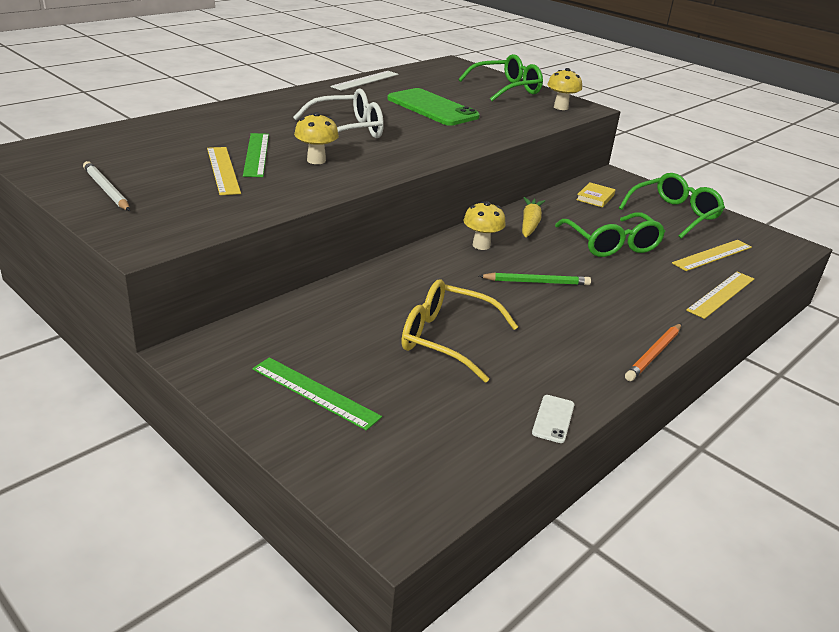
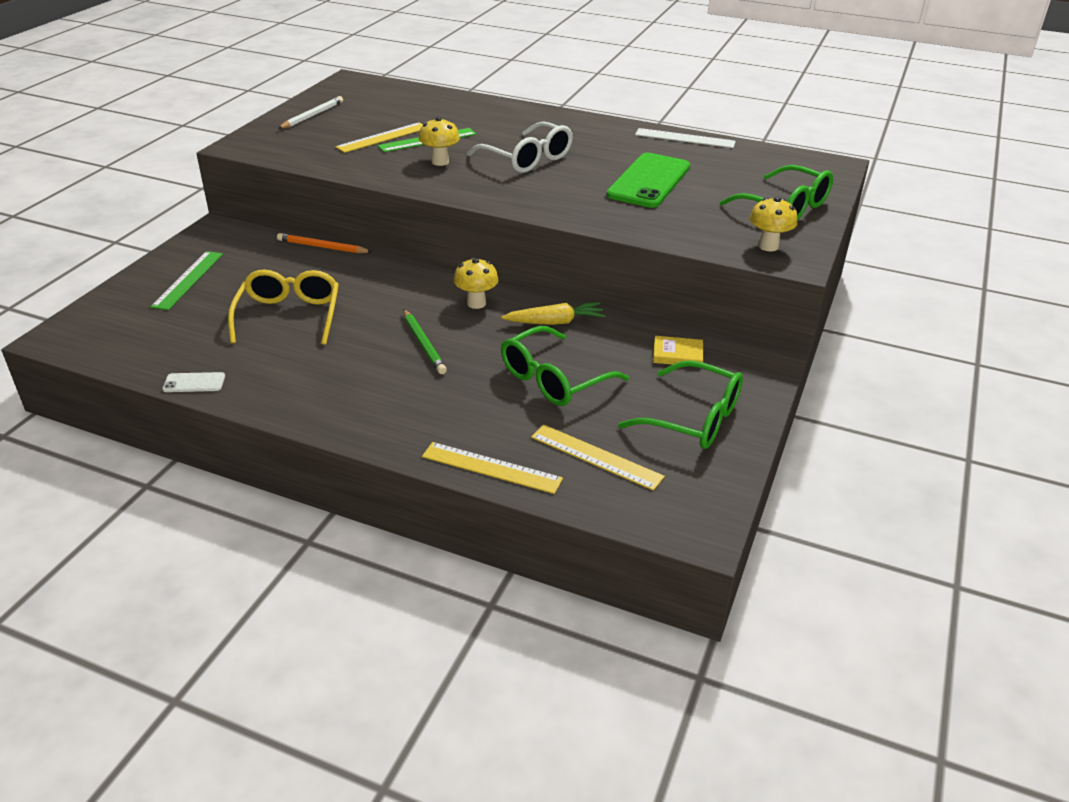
camera: 70 degrees right, 5 degrees up
(653, 354) = (326, 427): orange pencil -> orange pencil (322, 247)

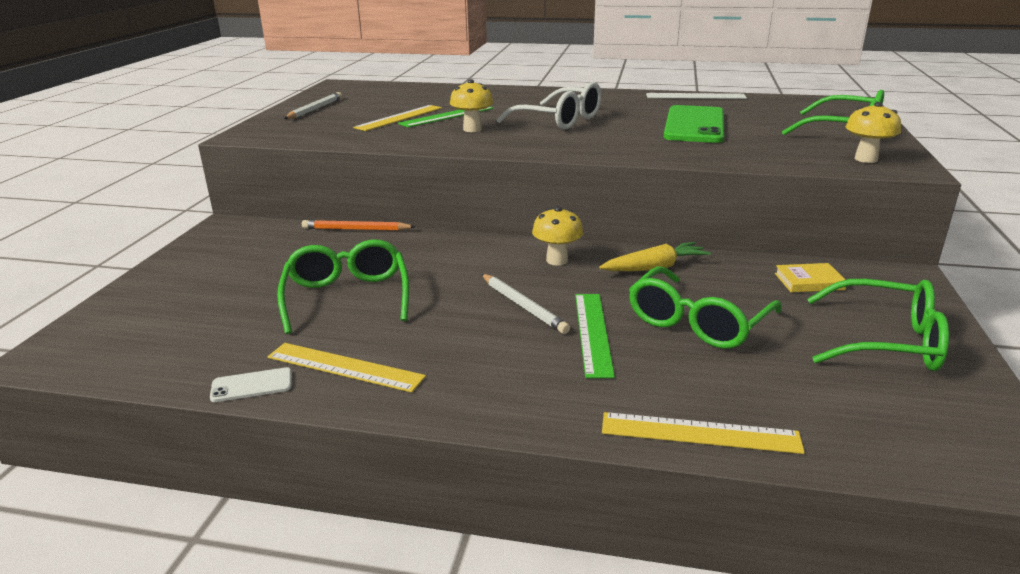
camera: 10 degrees left, 10 degrees down
(188, 280) = (208, 275): green ruler -> green ruler (593, 333)
(289, 316) = (347, 297): yellow glasses -> green glasses
(423, 344) = (523, 306): green pencil -> white pencil
(596, 457) = (815, 400): yellow ruler -> yellow ruler (345, 367)

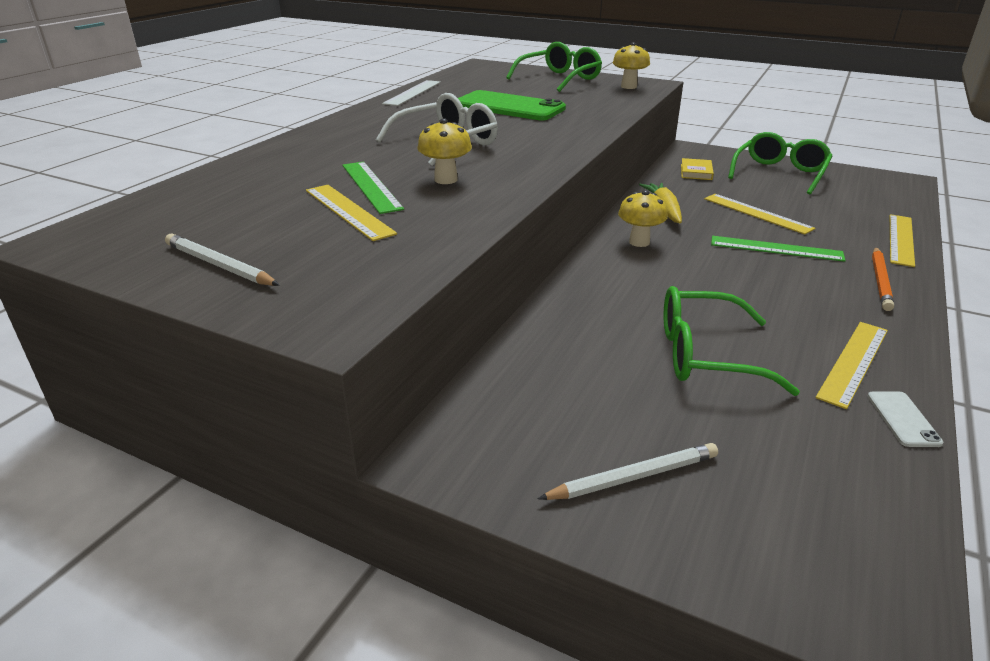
camera: 75 degrees left, 5 degrees up
(356, 229) = (511, 340): orange pencil -> orange pencil (880, 281)
(523, 306) = (730, 268): white pencil -> white pencil (634, 477)
(697, 322) = (757, 213): green glasses -> yellow ruler

